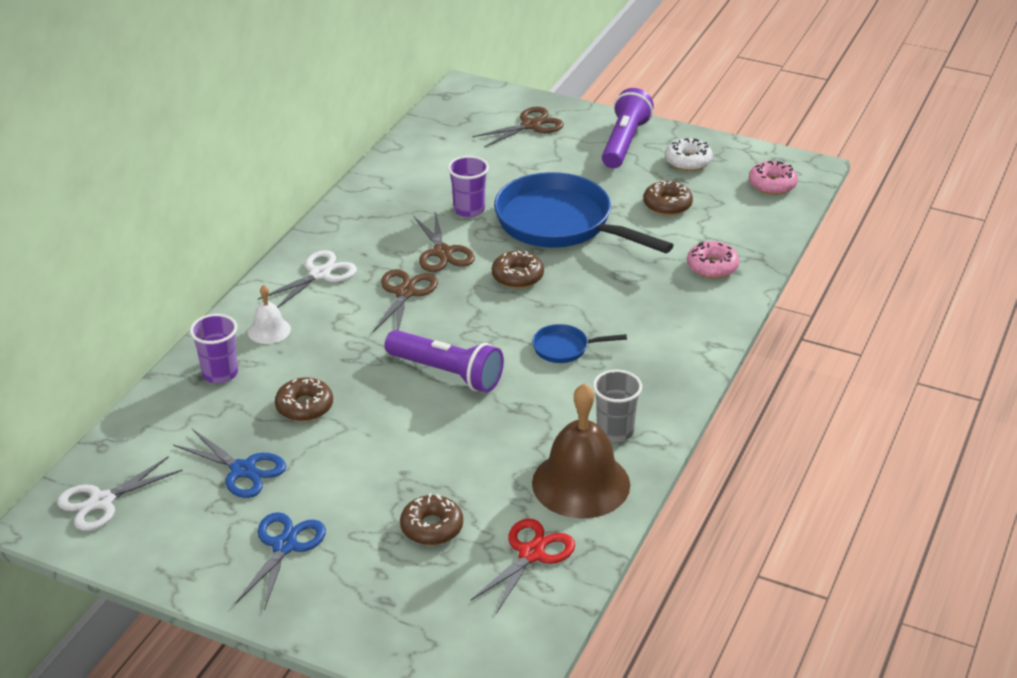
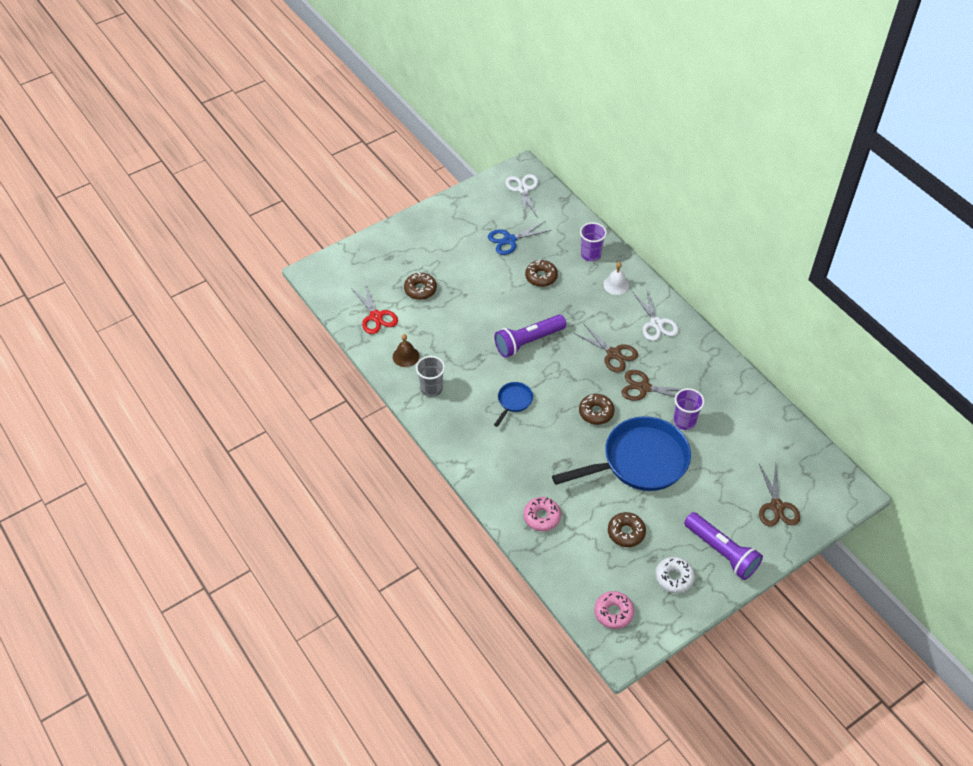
camera: 120 degrees right, 15 degrees up
(284, 546) = (448, 237): blue scissors -> none
(581, 483) = (406, 356): brown bell -> brown bell, size x0.49

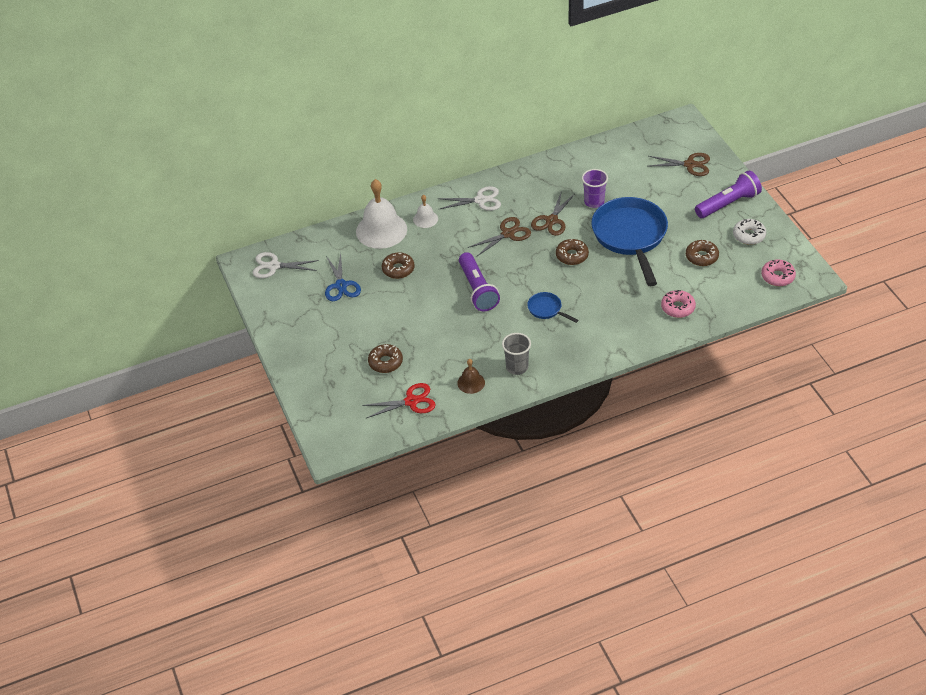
camera: 75 degrees left, 5 degrees down
(590, 255) = (381, 230): purple cup -> white bell

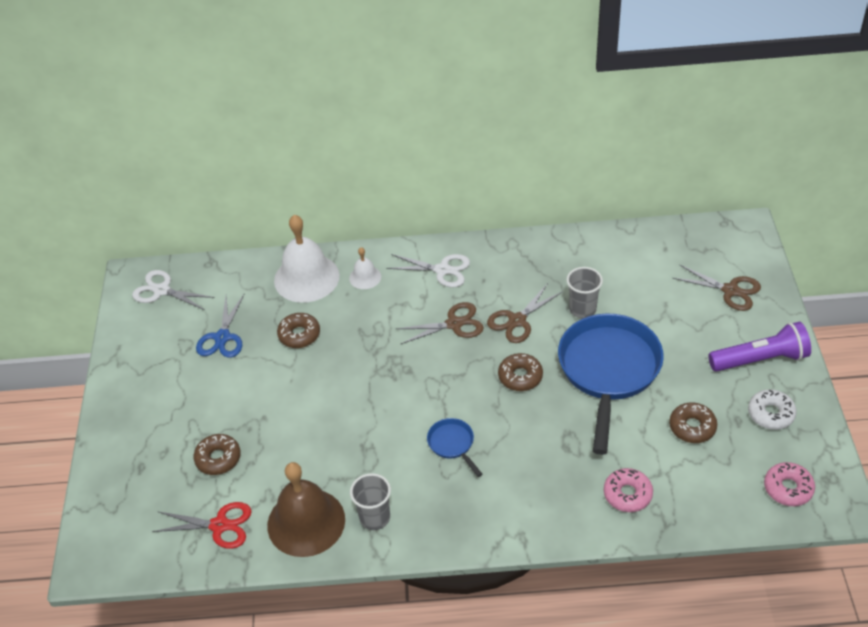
camera: 20 degrees right, 0 degrees up
(471, 383) = (306, 522): brown bell -> brown bell, size x2.05
(477, 290) = (380, 390): purple flashlight -> none
(594, 202) = (582, 309): purple cup -> grey cup

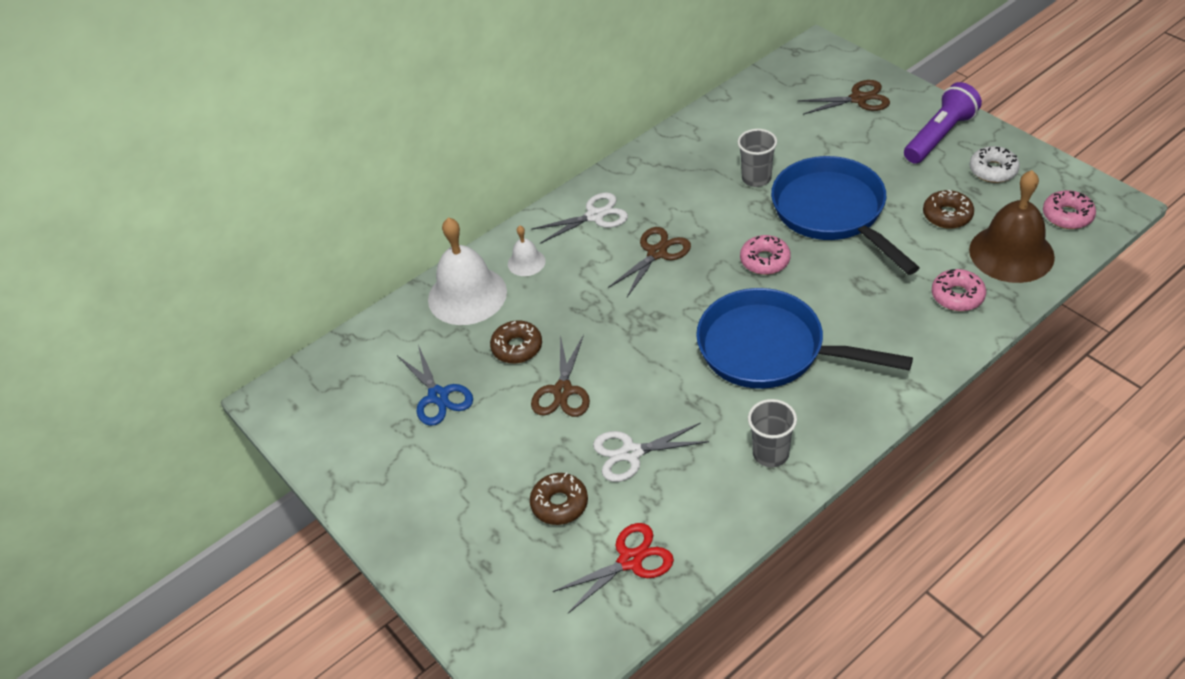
camera: 35 degrees left, 0 degrees up
(162, 290) = (320, 393): white scissors -> white scissors (631, 453)
(306, 522) = (711, 500): brown bell -> brown bell (1011, 253)
(452, 444) = (769, 349): blue pan -> blue pan, size x2.32
(517, 320) = (710, 218): brown scissors -> brown scissors (563, 391)
(520, 376) = (765, 260): brown donut -> pink donut

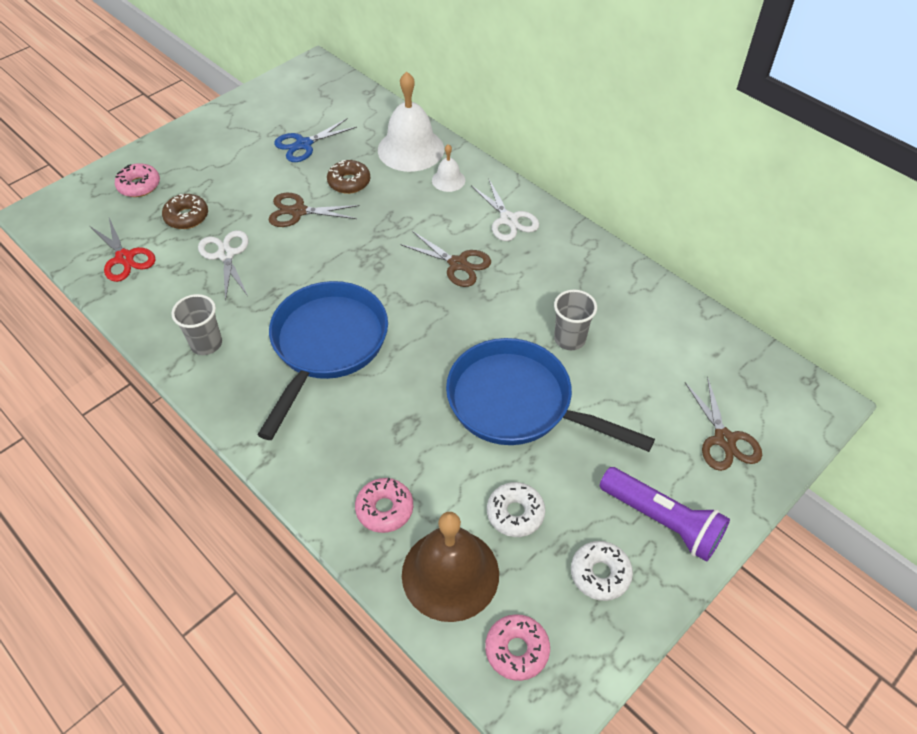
camera: 80 degrees right, 5 degrees up
(765, 260) = (445, 344): pink donut -> pink donut (139, 185)
(832, 212) = (517, 403): blue pan -> blue pan turned 120 degrees counterclockwise
(947, 215) = (515, 513): brown donut -> white donut

